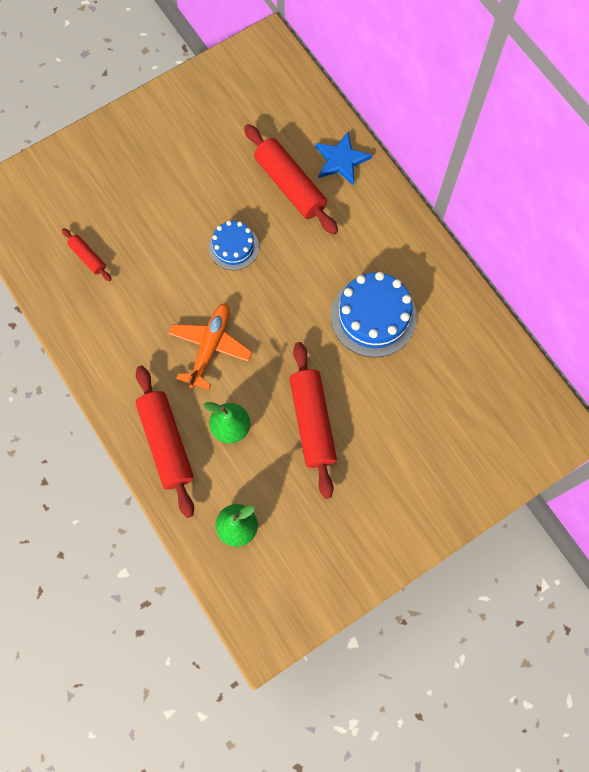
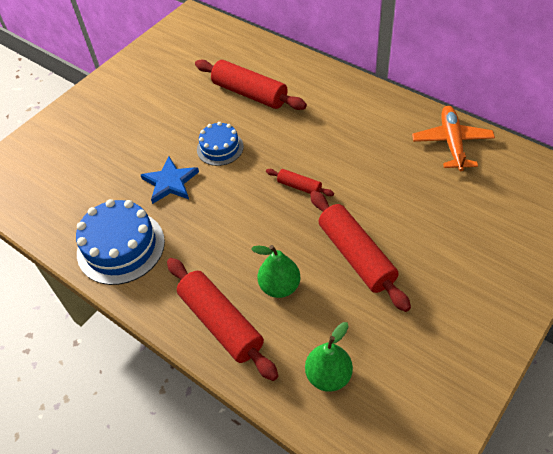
camera: 15 degrees left, 20 degrees down
(88, 257) = (87, 196): red rolling pin -> red rolling pin (299, 187)
(210, 347) = (231, 228): orange plane -> orange plane (452, 143)
(341, 160) = (284, 66): blue star -> blue star (170, 182)
(373, 316) = (367, 158): blue cake -> blue cake (121, 247)

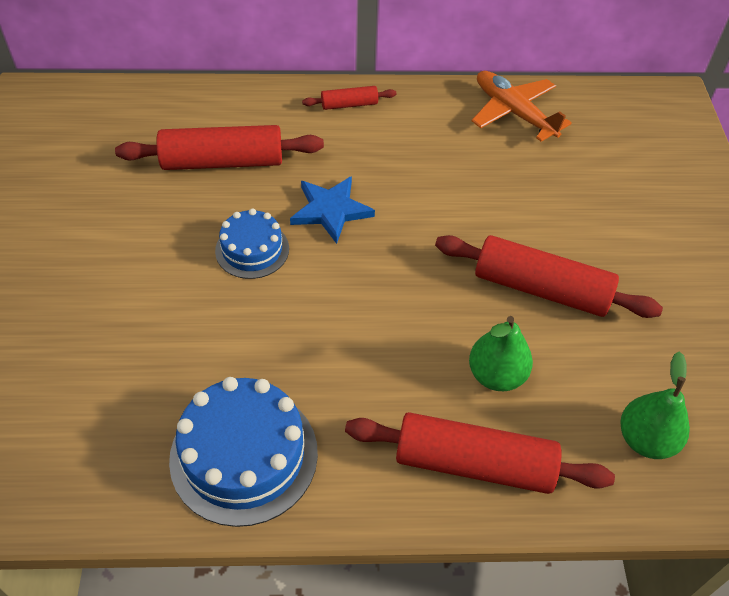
camera: 45 degrees left, 0 degrees up
(170, 182) = (227, 329): blue star -> blue star (330, 210)
(299, 187) = (400, 245): red rolling pin -> red rolling pin (349, 105)

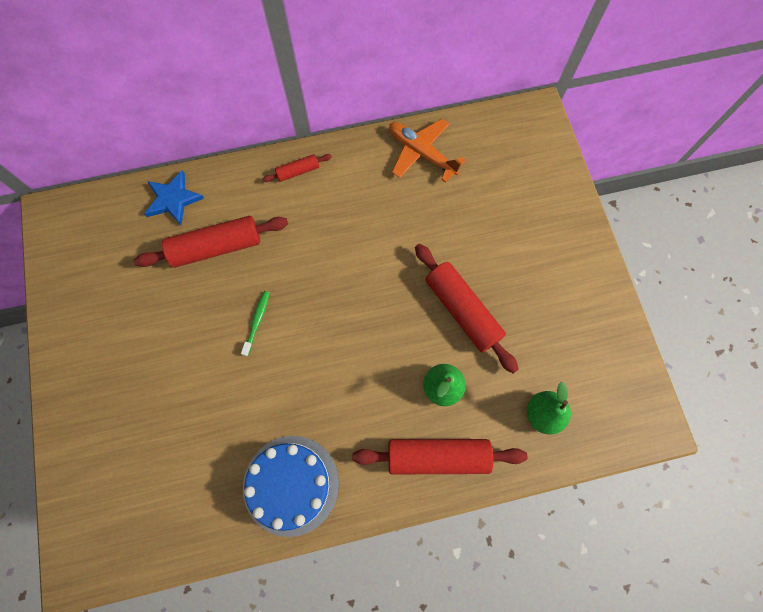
camera: 10 degrees left, 20 degrees up
(252, 249) = (257, 321): blue cake -> green toothbrush
(330, 210) = (305, 275): blue star -> blue star (173, 199)
(541, 289) = (462, 310): red rolling pin -> red rolling pin turned 45 degrees clockwise

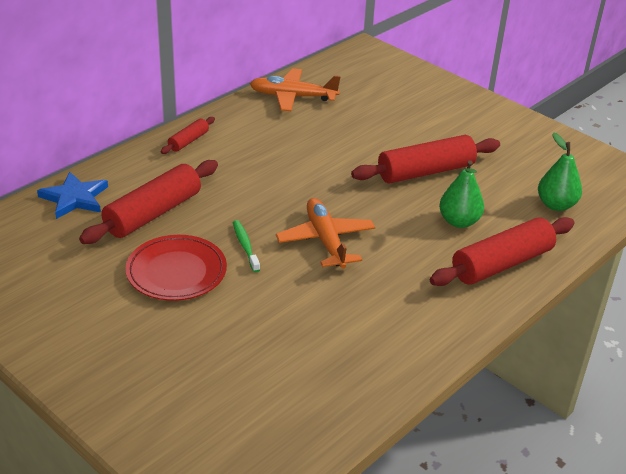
camera: 35 degrees left, 35 degrees down
(191, 323) = (176, 272): none -> red plate
(291, 485) = (391, 338): blue cake -> none
(320, 349) = (325, 241): none -> orange plane
(462, 310) = (425, 172): red rolling pin -> red rolling pin turned 45 degrees counterclockwise

